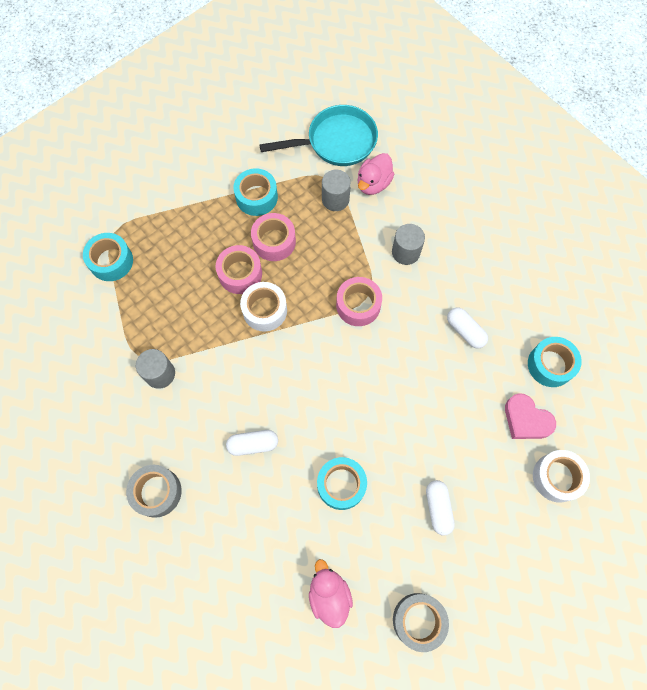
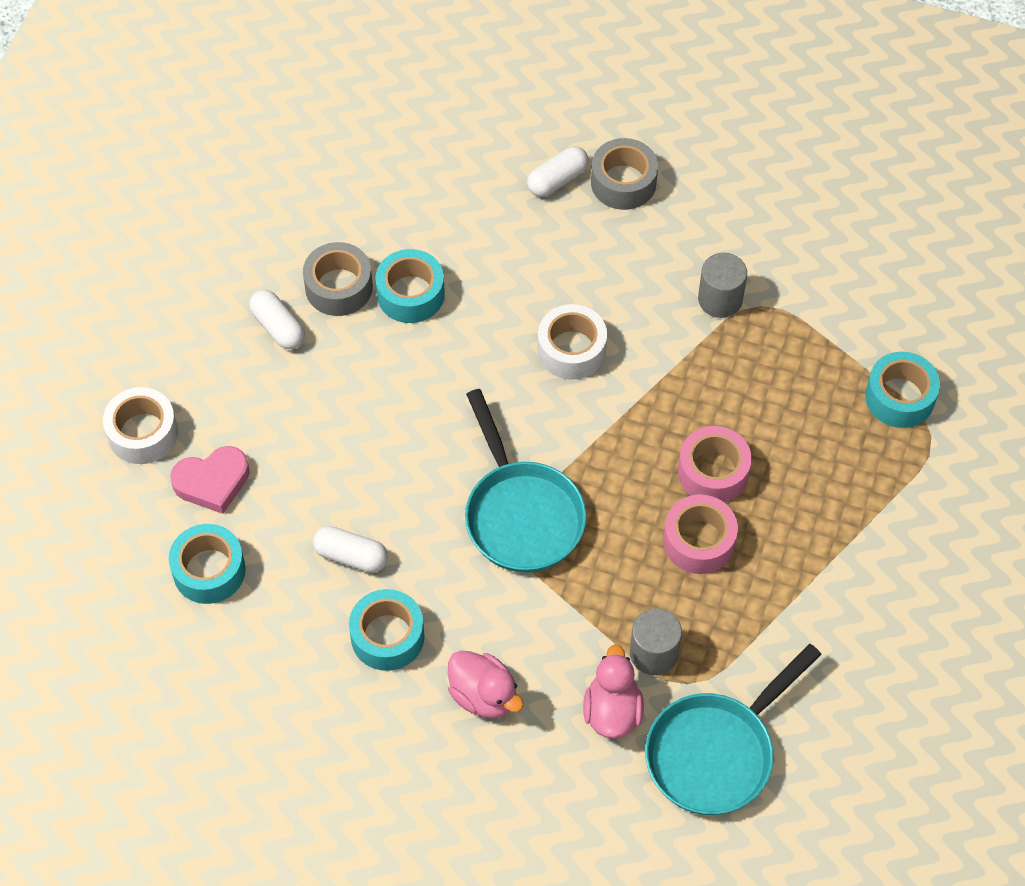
camera: 150 degrees right, 10 degrees down
(253, 444) = (546, 283): white capsule -> white capsule (557, 180)
(256, 197) = (772, 594): turquoise tape -> turquoise tape (387, 636)
(265, 310) = (644, 442): white tape -> white tape (571, 350)
(329, 594) = (359, 186): pink duck -> pink duck (484, 695)
(358, 305) = (521, 514): pink tape -> turquoise pan
(405, 252) = (498, 626): grey cylinder -> none
(418, 620) = (244, 210): grey tape -> grey tape (339, 287)
(526, 420) = (212, 482): pink heart -> pink heart turned 150 degrees clockwise

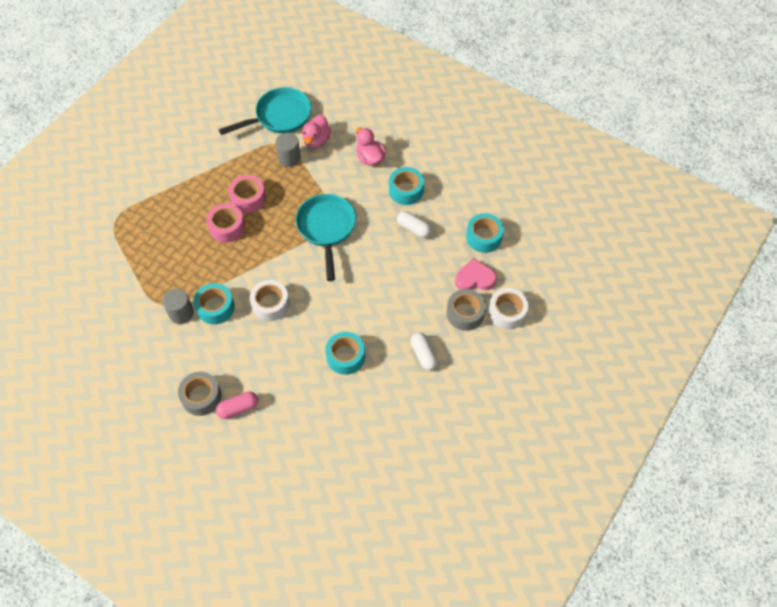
camera: 165 degrees left, 0 degrees up
(339, 287) = (384, 370): grey tape -> grey tape (465, 313)
(557, 180) = (238, 408): white capsule -> pink capsule
(899, 397) = (119, 241): turquoise tape -> turquoise tape (215, 307)

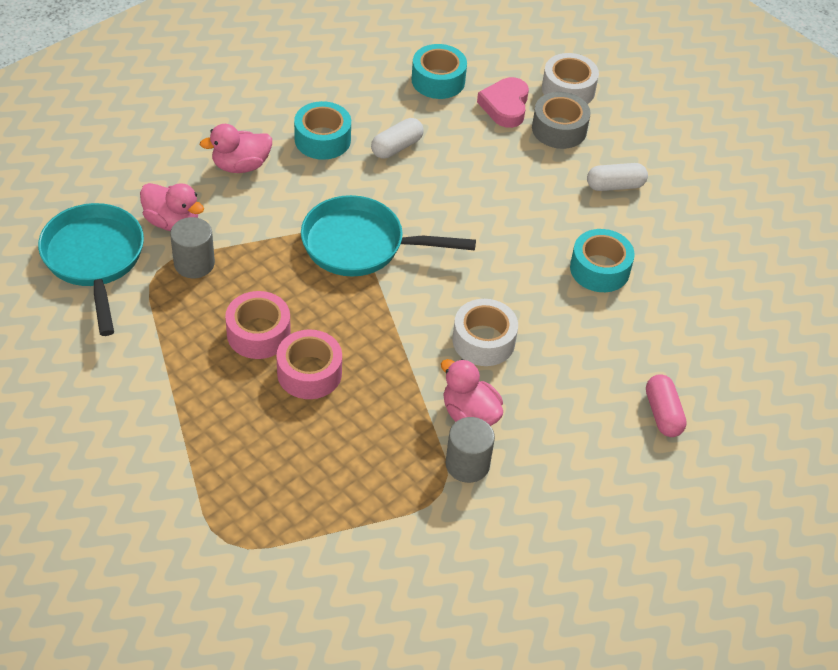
camera: 80 degrees left, 10 degrees down
(201, 397) = (634, 459): grey tape -> none
(215, 307) = (469, 414): turquoise tape -> pink duck

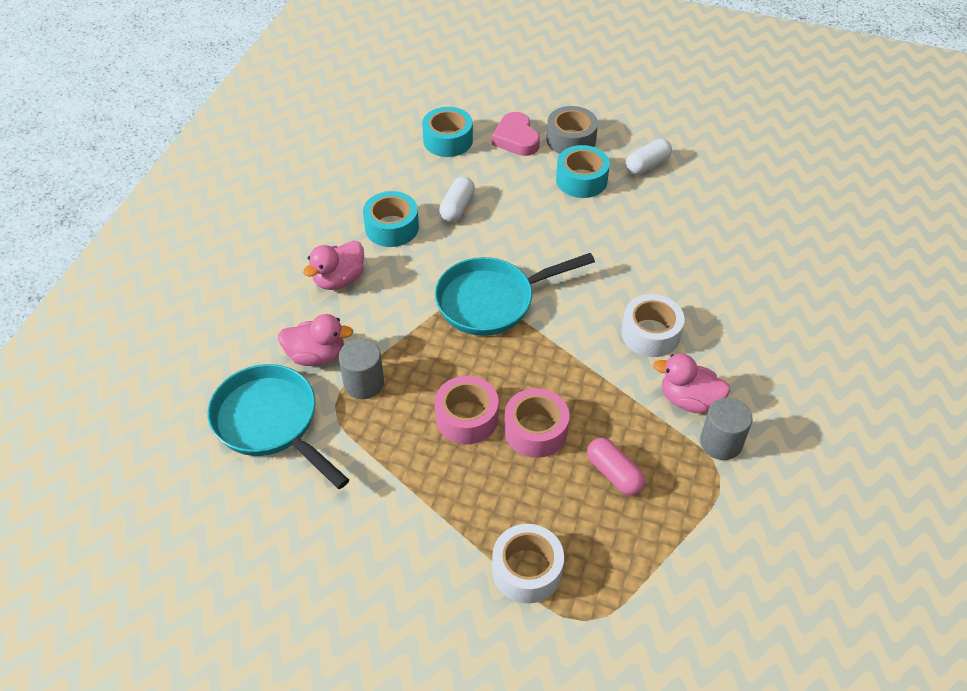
camera: 25 degrees left, 0 degrees up
(568, 89) = (553, 106): white tape -> white tape (527, 570)
(599, 269) = (689, 235): turquoise tape -> turquoise tape (581, 180)
(663, 413) = (826, 326): pink capsule -> pink capsule (614, 473)

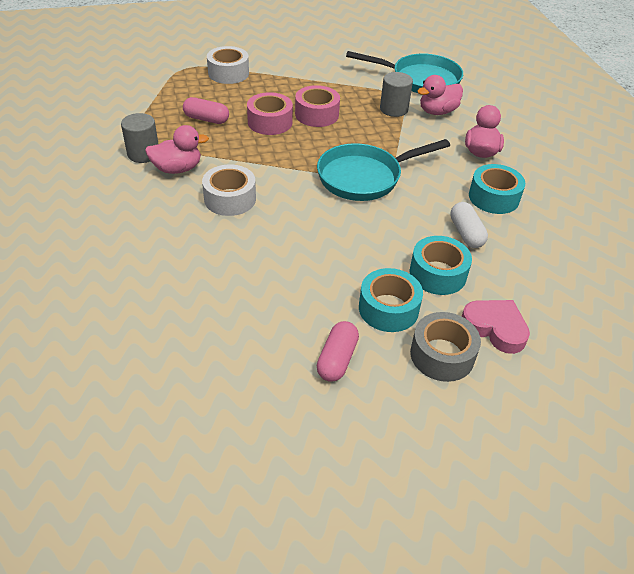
camera: 145 degrees right, 5 degrees down
(448, 140) = (552, 295): turquoise tape -> turquoise tape (437, 274)
(492, 301) = (365, 177): turquoise pan -> turquoise pan turned 150 degrees counterclockwise
(647, 165) = (337, 359): white capsule -> pink capsule

